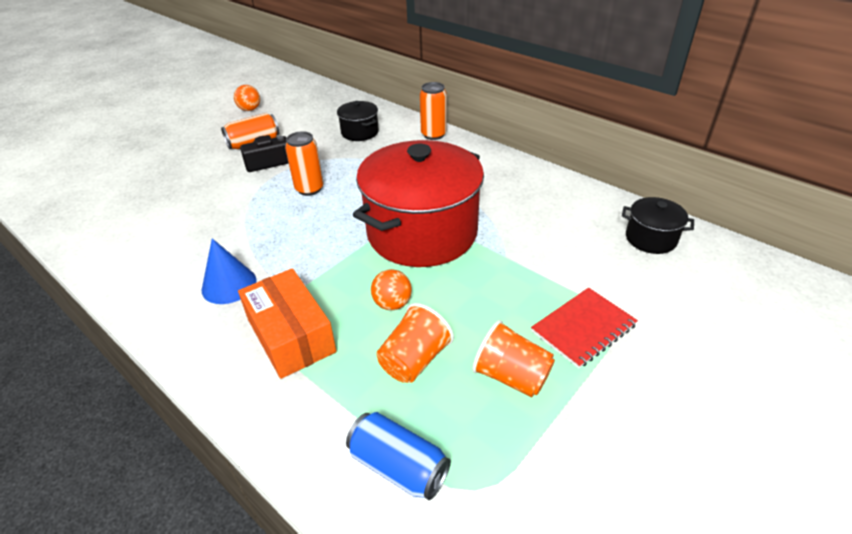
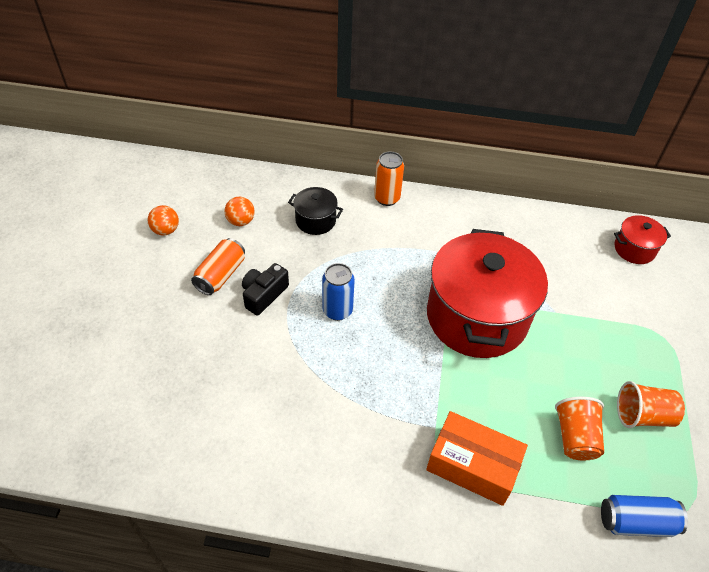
camera: 35 degrees left, 10 degrees up
(229, 285) = (374, 446): blue cone -> none
(309, 189) = (337, 310): orange can -> blue can
(392, 304) = (517, 397): orange ball -> orange ball (241, 221)
(583, 328) = (653, 352): red notebook -> none
(650, 238) = (634, 249): black pot -> red pot

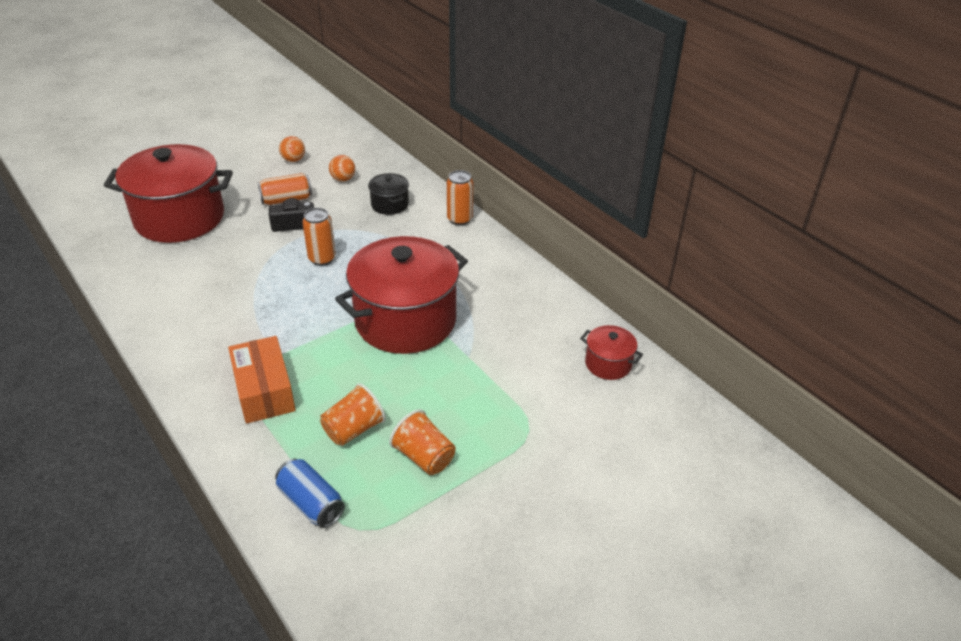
camera: 45 degrees right, 10 degrees down
(146, 366) = (179, 218): none -> red pot
(337, 310) = (322, 259): blue can -> orange can

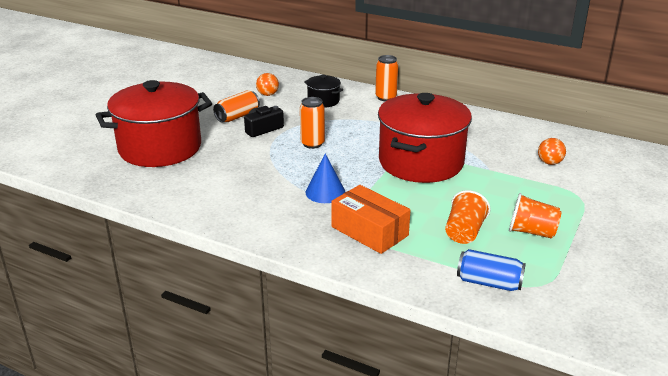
camera: 25 degrees left, 10 degrees down
(272, 326) = (325, 192): none -> blue cone
(293, 160) = (212, 92): orange ball -> orange ball (549, 162)
(608, 364) = (582, 148): red pot -> none

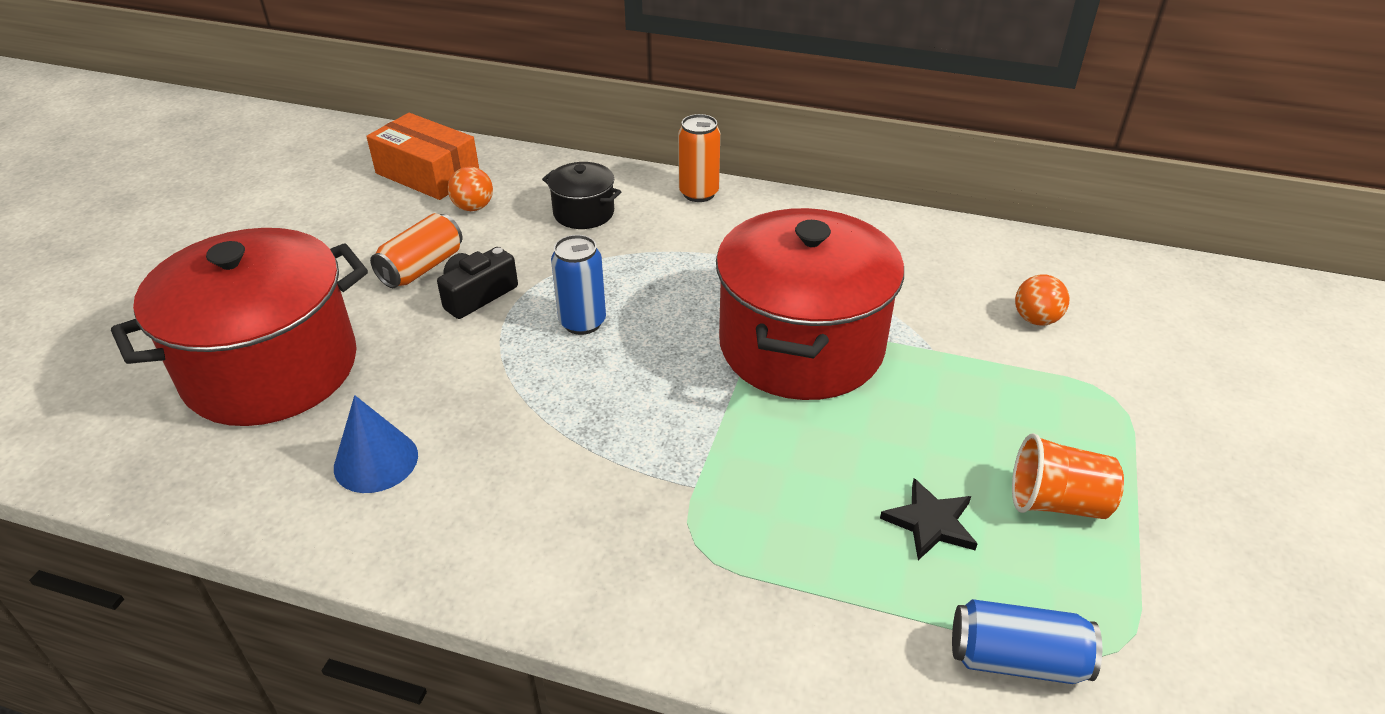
camera: 10 degrees left, 10 degrees up
(312, 144) = (582, 322): orange can -> blue can
(325, 192) = (632, 448): blue cone -> blue cone (376, 461)
(369, 231) = (743, 546): orange box -> orange box (427, 174)
(464, 232) = (930, 522): orange cup -> black star

